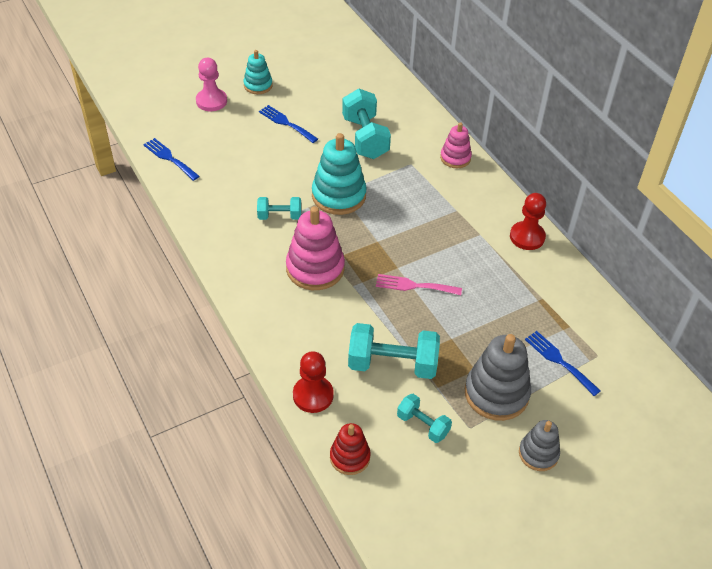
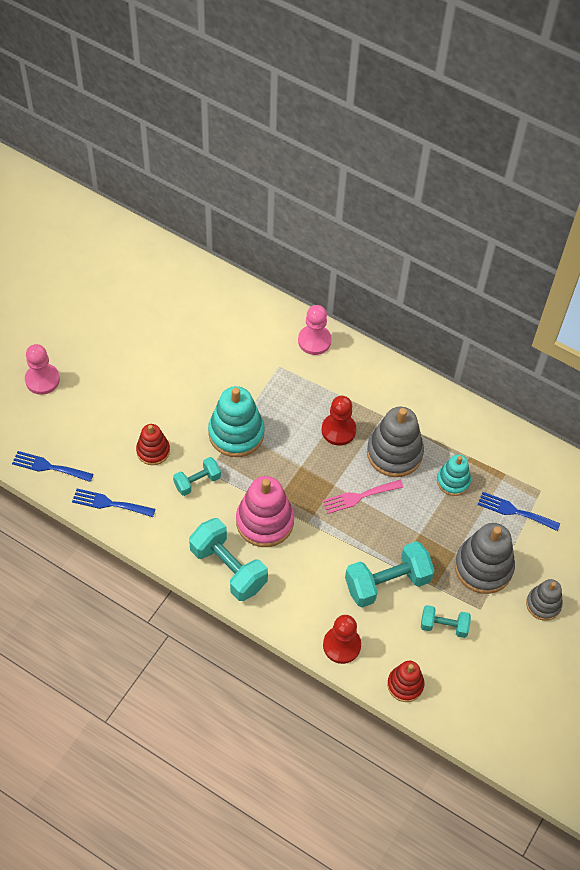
camera: 30 degrees left, 10 degrees up
(258, 85) = (75, 339): turquoise stacking toy -> turquoise stacking toy (453, 481)
(260, 180) = (153, 451): none -> red stacking toy
(286, 123) = (133, 373): blue fork -> blue fork (109, 503)
(365, 138) = (219, 355): turquoise dumbbell -> turquoise dumbbell (228, 568)
(455, 158) = (314, 341): pink stacking toy -> pink pawn
(471, 266) = (394, 453): none -> grey stacking toy
(527, 237) = (423, 399): red pawn -> red pawn (338, 430)

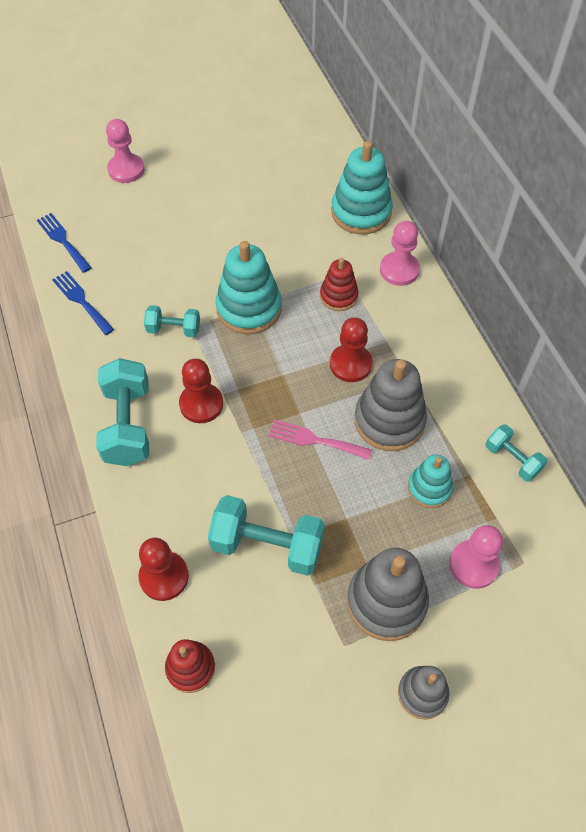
camera: 40 degrees right, 0 degrees up
(153, 451) = (161, 279): red stacking toy -> red stacking toy (338, 296)
(251, 311) = (361, 212): none -> turquoise stacking toy
(265, 521) = (201, 404): pink stacking toy -> red pawn
(444, 626) = (287, 634): turquoise dumbbell -> turquoise dumbbell (512, 459)
(514, 511) = (473, 565): blue fork -> pink pawn

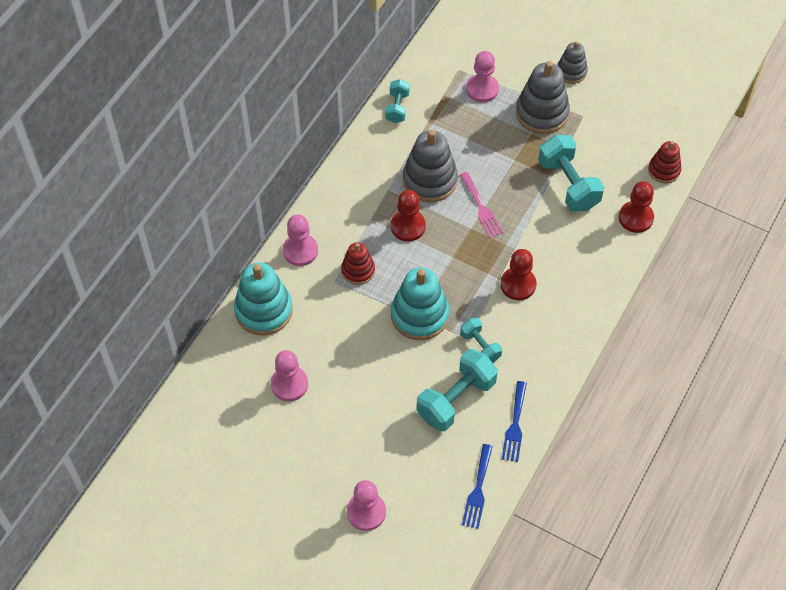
camera: 130 degrees left, 0 degrees up
(128, 425) = (572, 312): turquoise dumbbell -> turquoise dumbbell (456, 399)
(276, 189) = (289, 384): none -> pink pawn
(429, 488) = (456, 134): turquoise stacking toy -> none

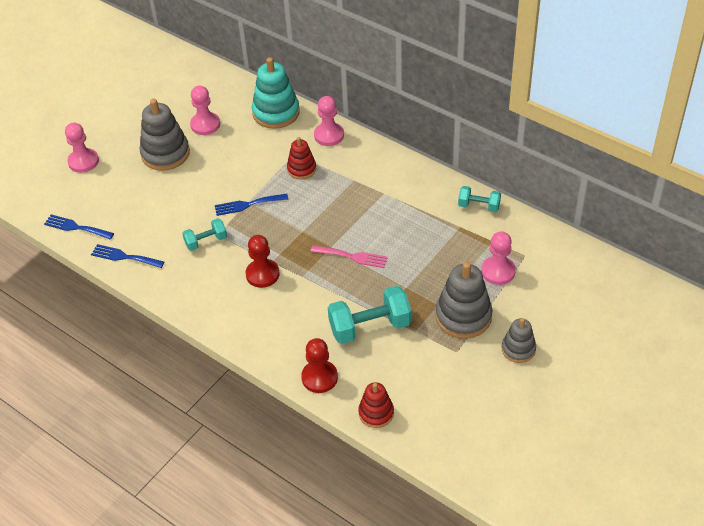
camera: 100 degrees right, 10 degrees down
(408, 226) = (341, 204): red pawn -> none
(419, 315) = (247, 205): turquoise stacking toy -> blue fork
(430, 180) = (390, 223): grey stacking toy -> grey stacking toy (165, 154)
(456, 399) = (161, 221): turquoise dumbbell -> none
(481, 208) = (352, 256): pink fork -> pink fork turned 150 degrees counterclockwise

